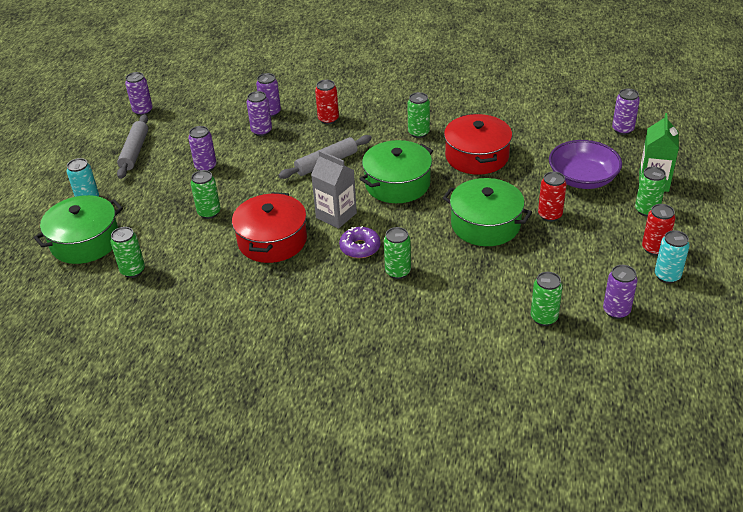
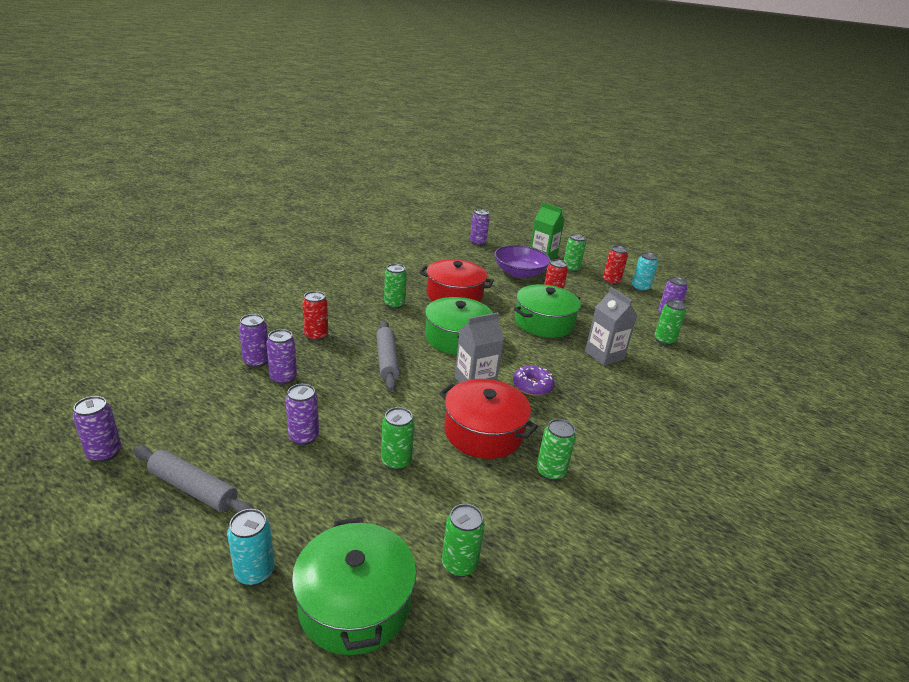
camera: 70 degrees left, 10 degrees down
(398, 272) = (578, 379): green can -> green can (550, 472)
(460, 279) = (604, 355): none -> grey carton

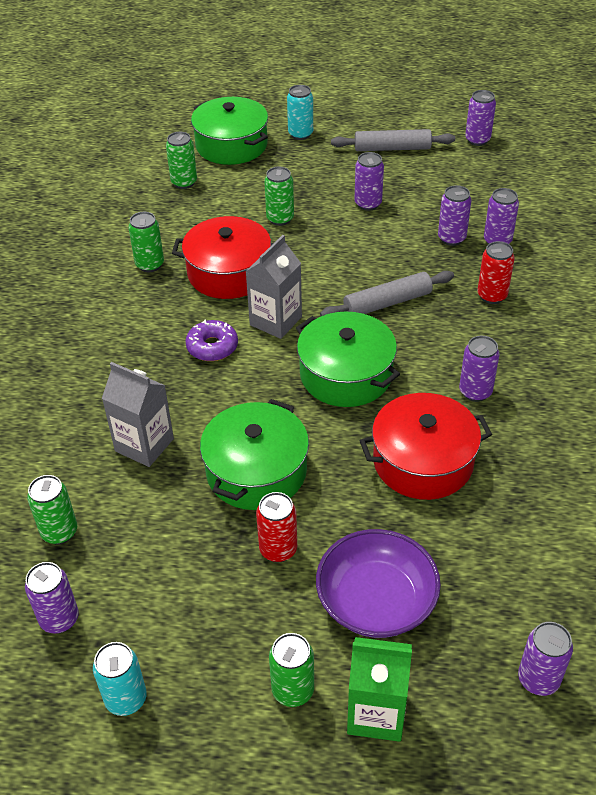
camera: 155 degrees right, 15 degrees up
(387, 360) = (387, 303): grey rolling pin -> grey rolling pin turned 75 degrees counterclockwise
(394, 304) = (475, 392): green can -> purple can
(611, 281) = (193, 689): red can -> none

